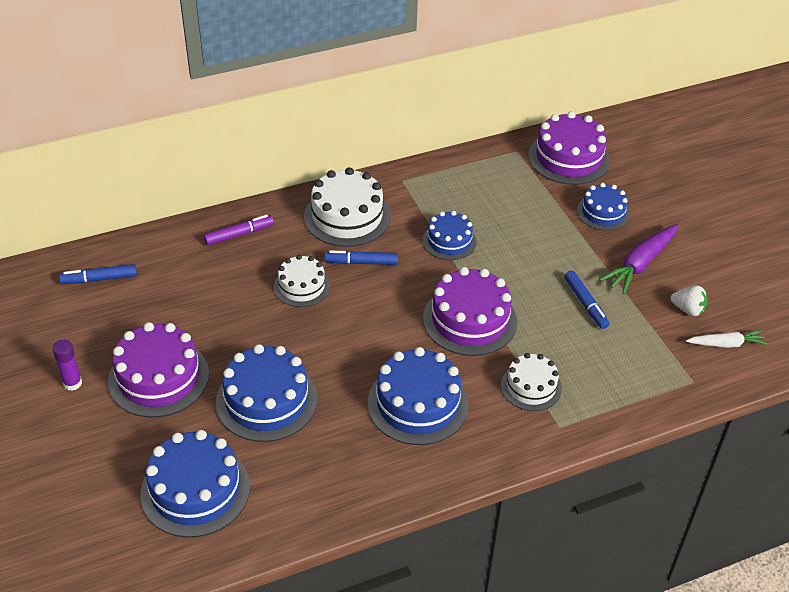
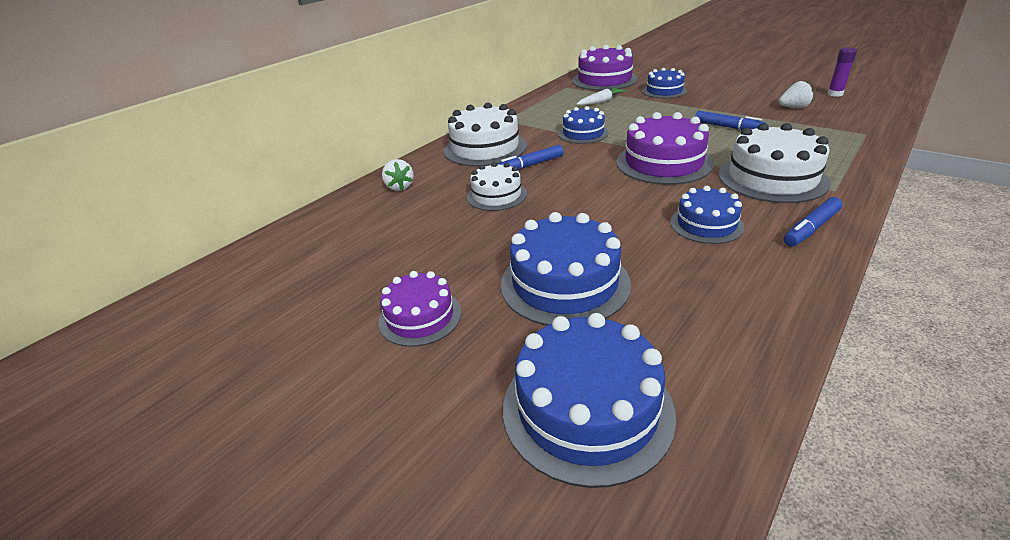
camera: 25 degrees left, 10 degrees down
(72, 383) = (308, 371): purple glue stick -> purple glue stick (835, 94)
(99, 279) = (273, 266): blue marker -> blue marker (811, 228)
(158, 377) = (420, 317): purple cake -> purple cake, size x0.61
(239, 234) = (399, 187): purple marker -> white strawberry
(417, 404) = (706, 224): blue cake -> blue cake, size x0.61
(531, 386) = (772, 178): white cake -> white cake, size x1.63
(640, 264) = (727, 101): purple carrot -> none
(726, 344) = (846, 112): white carrot -> white carrot (601, 101)

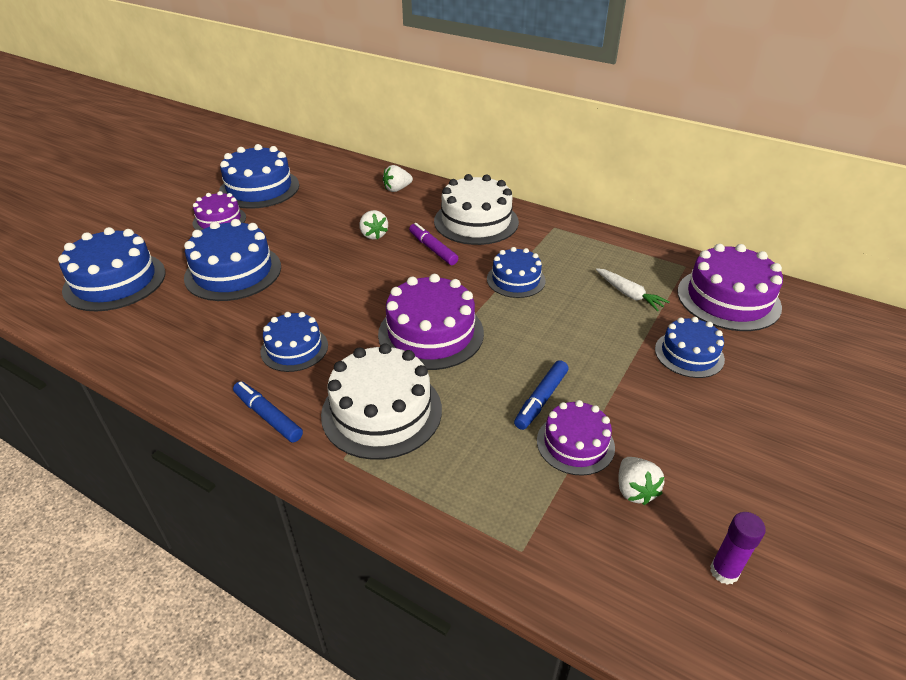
camera: 80 degrees right, 5 degrees up
(336, 289) = (259, 188): none -> blue cake
(496, 195) = (373, 235): white cake -> white strawberry
(530, 165) = (432, 249): blue marker -> purple marker
(765, 119) = (575, 443): none -> purple cake

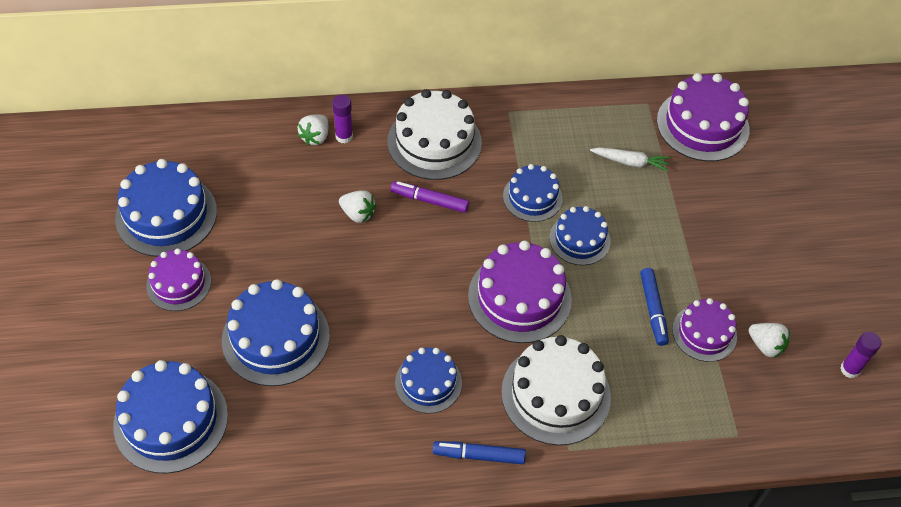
camera: 40 degrees left, 15 degrees up
(416, 196) = (344, 136): none -> purple glue stick
(689, 354) = (715, 202): blue cake -> blue cake (579, 239)

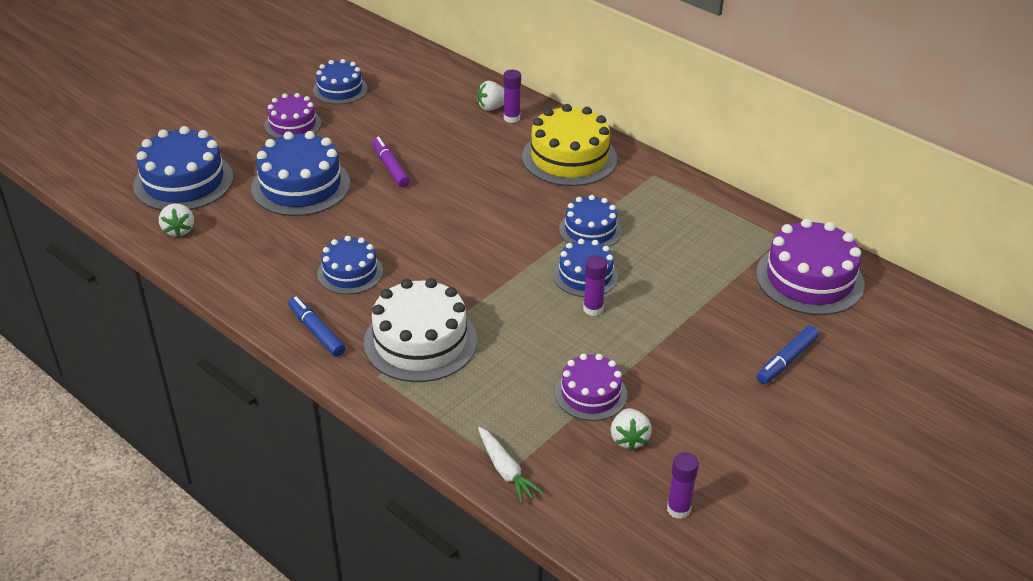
camera: 50 degrees right, 15 degrees down
(166, 215) = (340, 89): blue cake -> blue cake, size x0.61
(358, 214) = (453, 161): white strawberry -> white strawberry (179, 230)
(429, 201) = (512, 185): purple marker -> purple marker (390, 167)
(434, 142) = (569, 157): white cake -> yellow cake
(519, 297) = (485, 275): purple cake -> none
(620, 263) = (593, 309): none -> purple glue stick
(630, 162) = (704, 261): white carrot -> white carrot (505, 470)
(653, 310) = (573, 351): blue marker -> blue marker (786, 360)

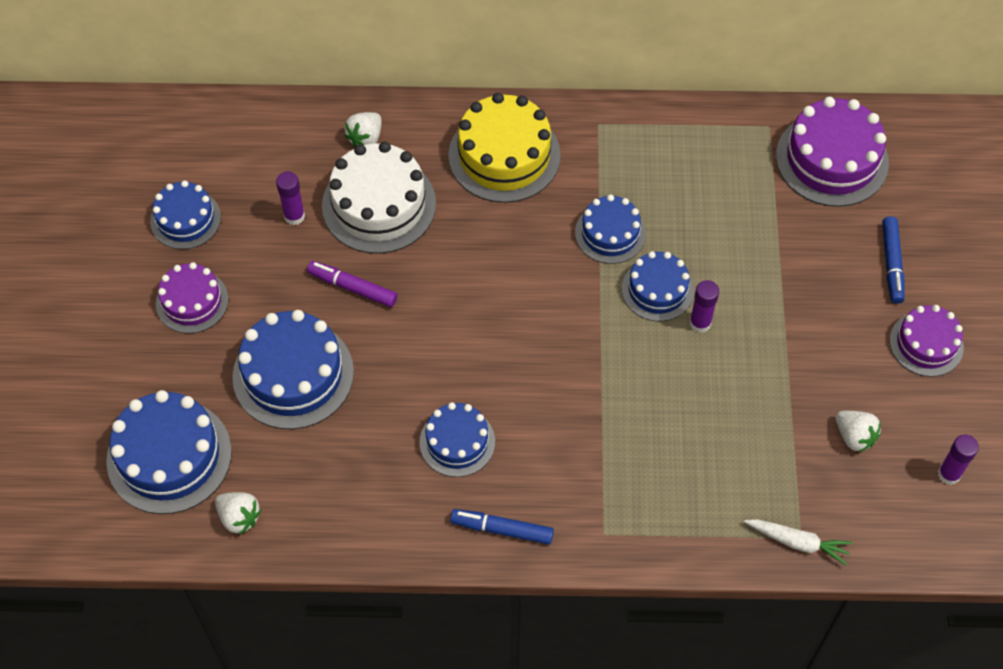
camera: 40 degrees left, 20 degrees up
(420, 341) = (599, 469): white cake -> white cake (379, 205)
(511, 118) = (399, 140): purple glue stick -> purple glue stick (294, 216)
(590, 394) = (784, 415): purple cake -> purple cake (926, 344)

